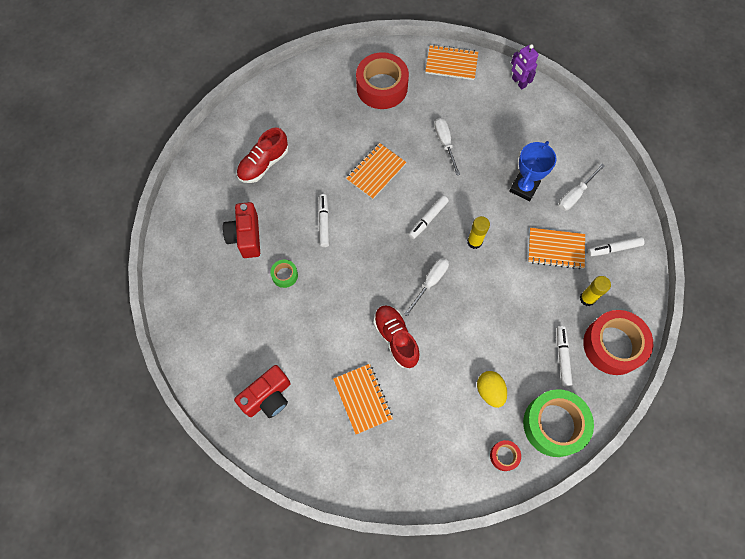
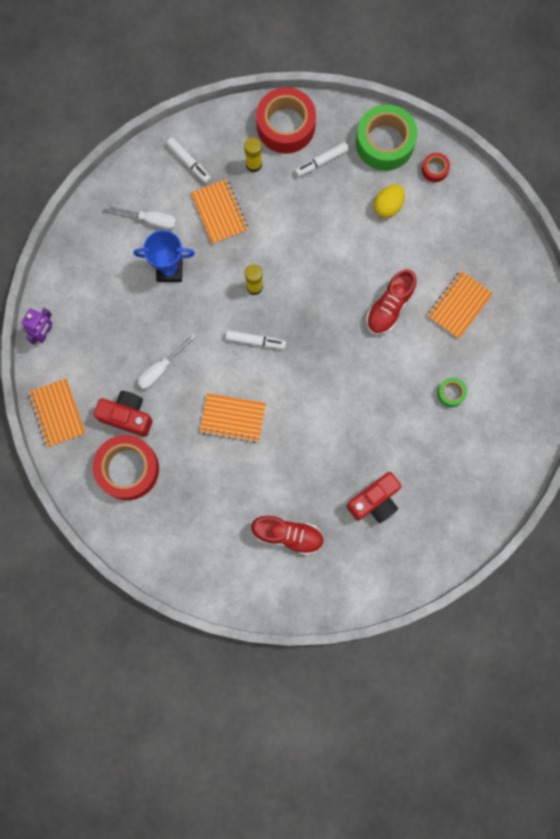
camera: 120 degrees left, 10 degrees up
(268, 397) = (507, 385): red camera -> red camera (127, 416)
(284, 275) = (390, 440): green tape -> green tape (451, 393)
(324, 222) = (316, 436): white marker -> none
(430, 282) = (319, 305): white screwdriver -> none

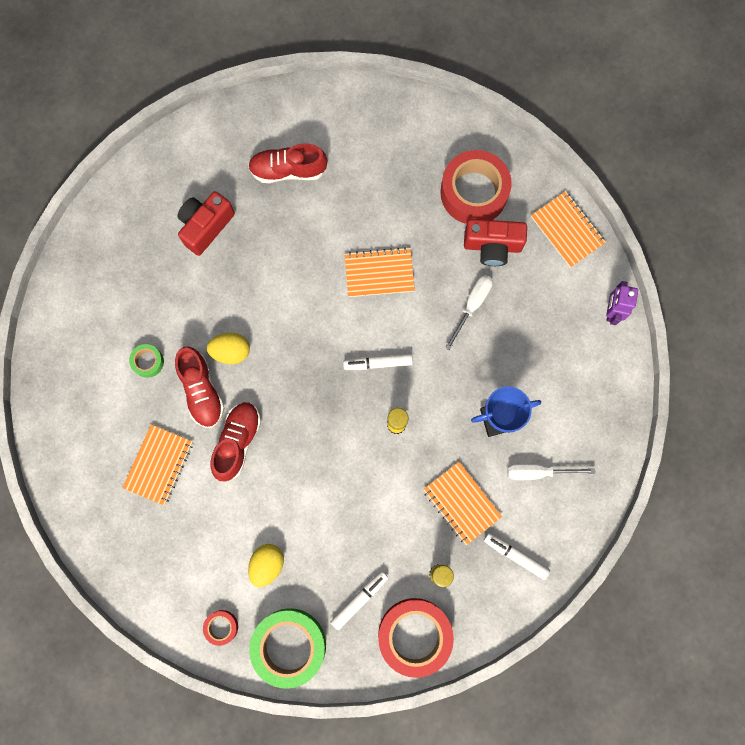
camera: 165 degrees right, 0 degrees up
(378, 383) = (231, 351): none -> yellow egg
(410, 357) = (201, 390): none -> red shoe

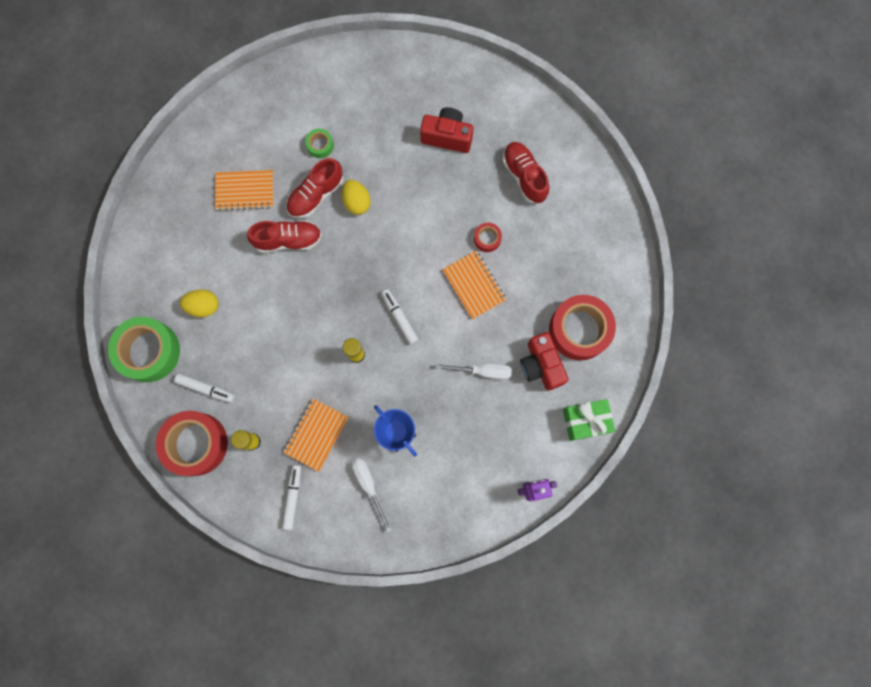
camera: 65 degrees right, 0 degrees up
(221, 627) = (142, 294): red tape -> red tape (487, 239)
(567, 230) = (585, 421): orange notebook -> green gift

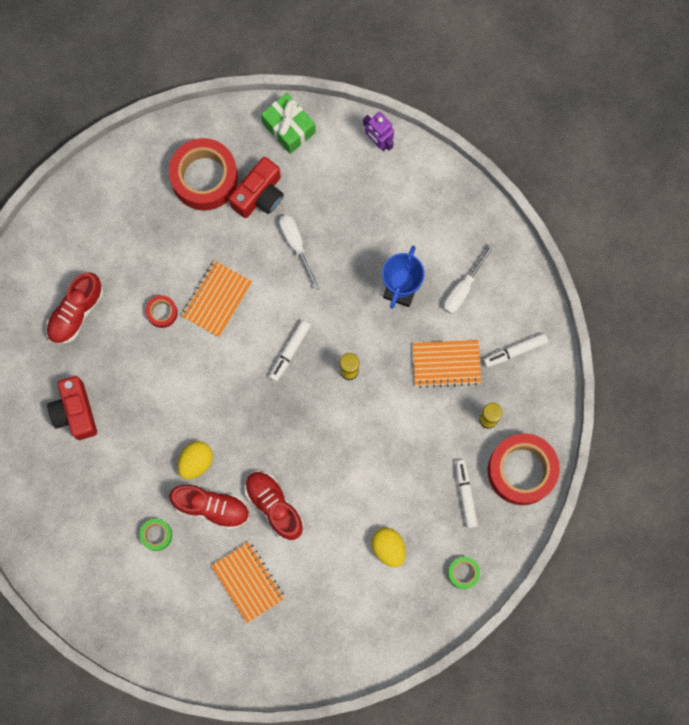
camera: 120 degrees left, 0 degrees up
(149, 351) = (463, 573): green tape -> green tape, size x0.45

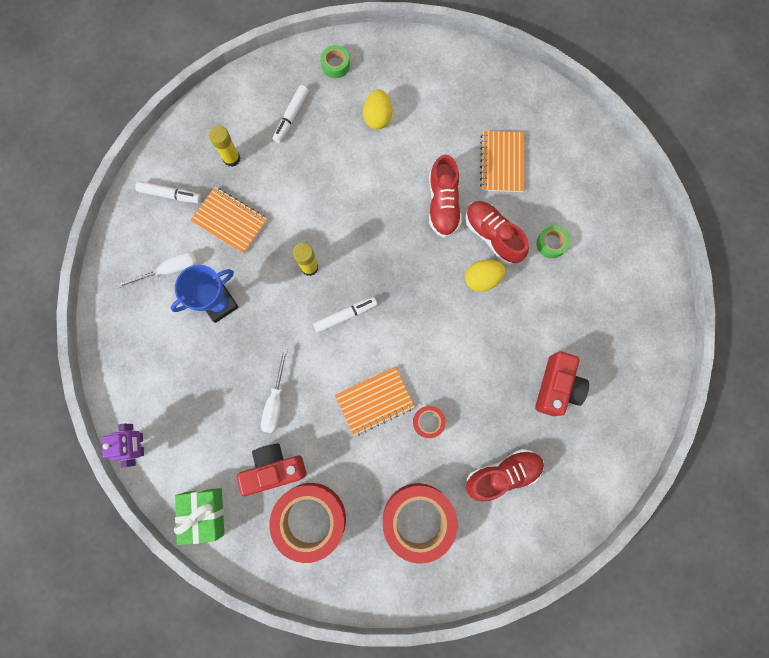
camera: 145 degrees left, 0 degrees up
(521, 471) = (237, 106): red tape -> red tape (418, 519)

